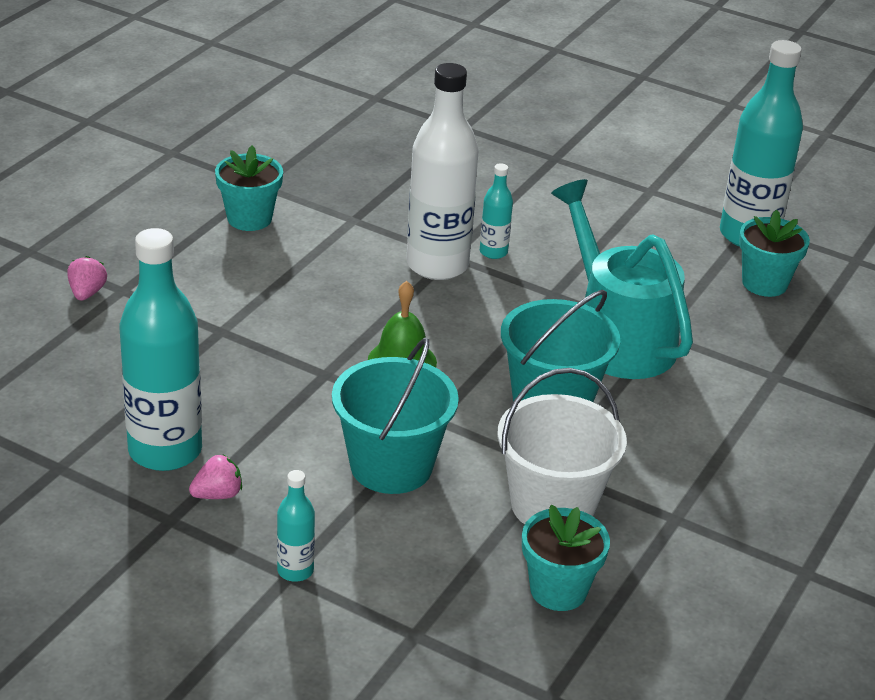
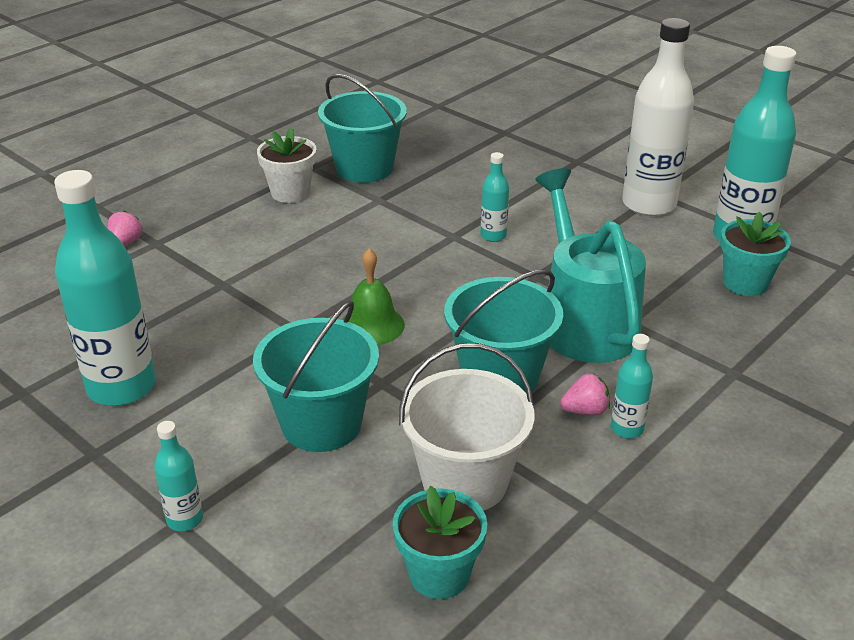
camera: 15 degrees right, 0 degrees up
(217, 495) = (148, 434): pink strawberry -> pink strawberry (585, 410)
(249, 218) = (290, 193): turquoise flower pot -> white flower pot
(321, 182) = (364, 168): none -> turquoise bucket
(437, 265) = (438, 243): white bottle -> white bottle (648, 204)
(689, 440) = (627, 429): none -> turquoise bottle

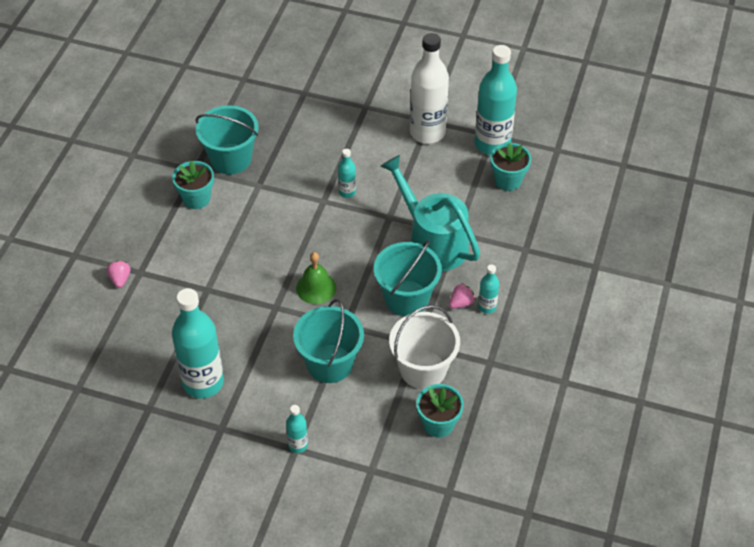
camera: 25 degrees left, 15 degrees up
(290, 193) = (196, 199): white flower pot -> turquoise flower pot

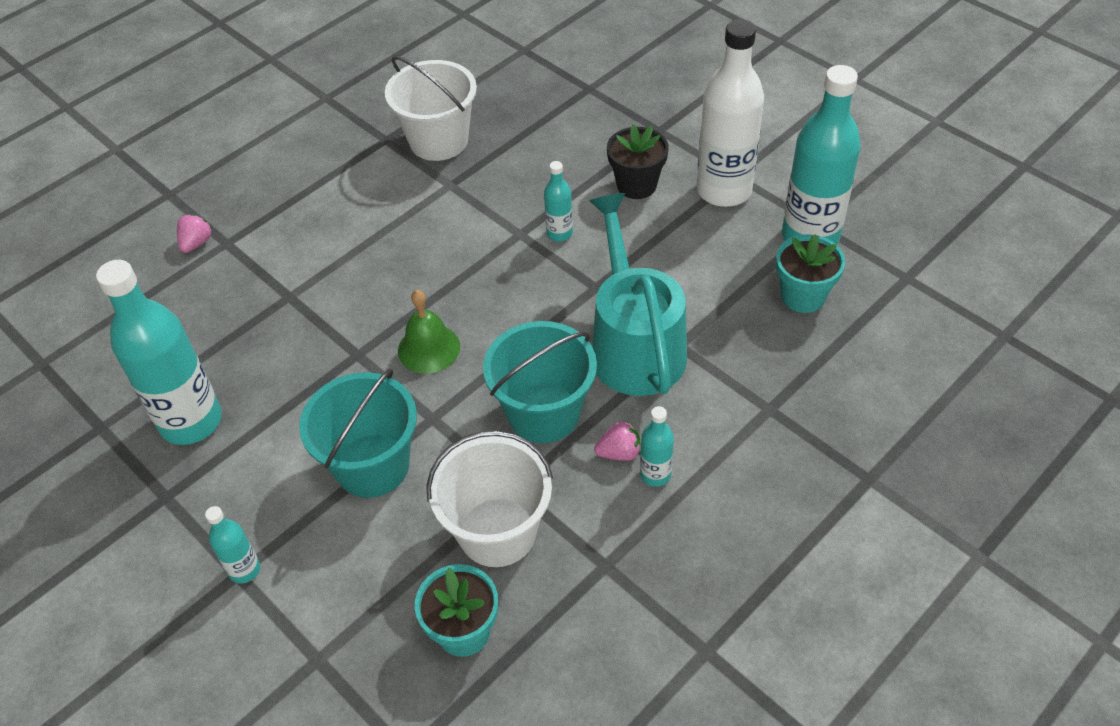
camera: 30 degrees right, 0 degrees up
(196, 199) = (361, 175): turquoise flower pot -> none
(231, 159) = (439, 140): turquoise bucket -> white bucket
(374, 146) = (636, 185): none -> black flower pot

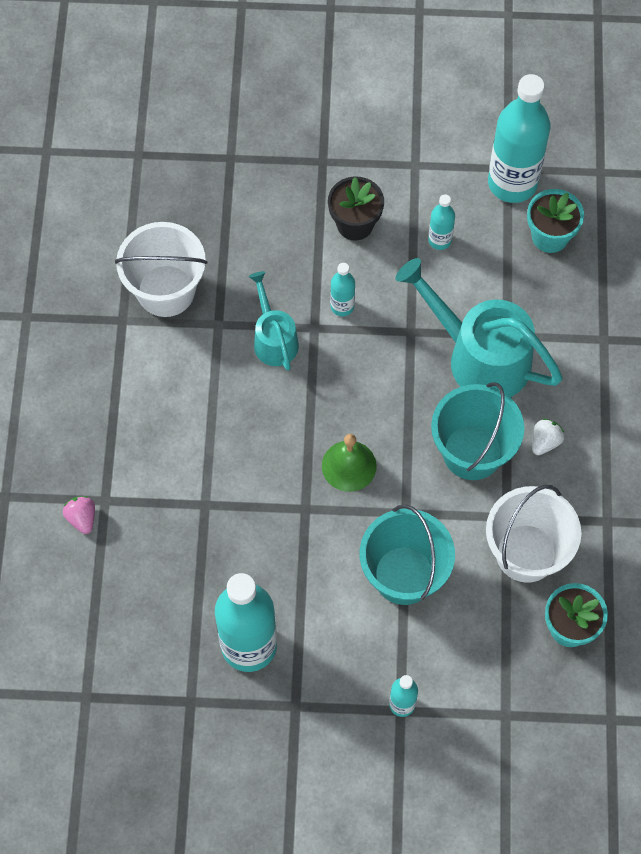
camera: 45 degrees left, 15 degrees up
(478, 221) = (273, 339): none -> turquoise watering can
(619, 453) = (545, 442): pink strawberry -> white strawberry
(655, 474) = (580, 439): turquoise bottle -> turquoise bottle (440, 240)
(724, 190) = (420, 184): white bottle -> none

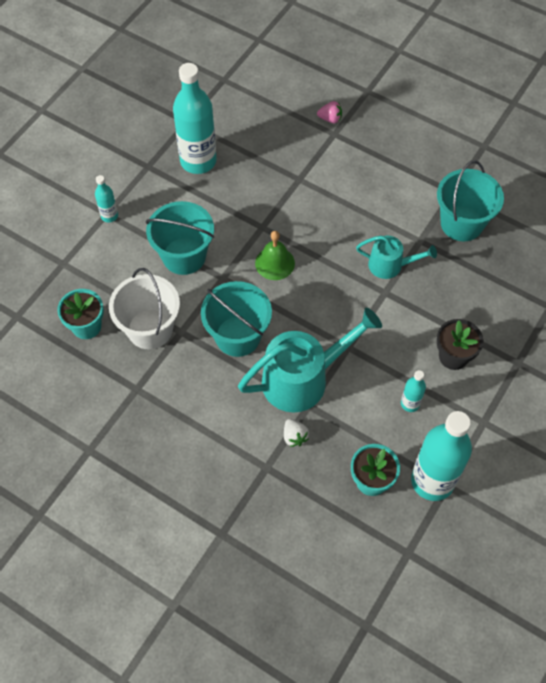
camera: 120 degrees right, 5 degrees down
(166, 291) = (461, 223): white bucket -> turquoise bucket
(342, 306) = (392, 316): turquoise bottle -> none
(545, 442) = (216, 383): white strawberry -> white strawberry (294, 437)

